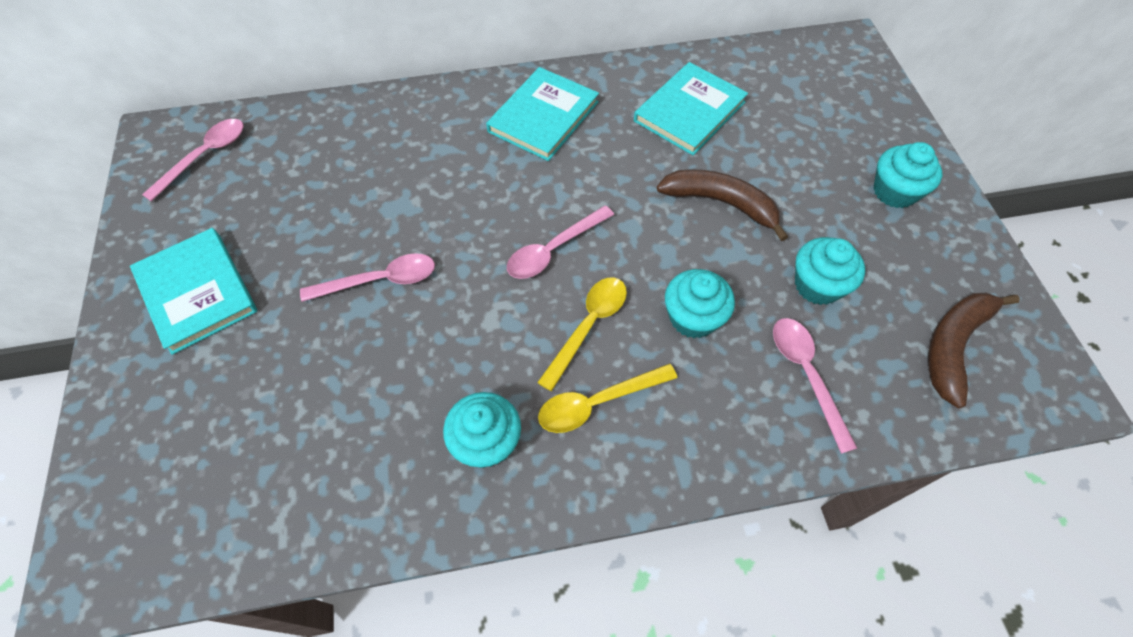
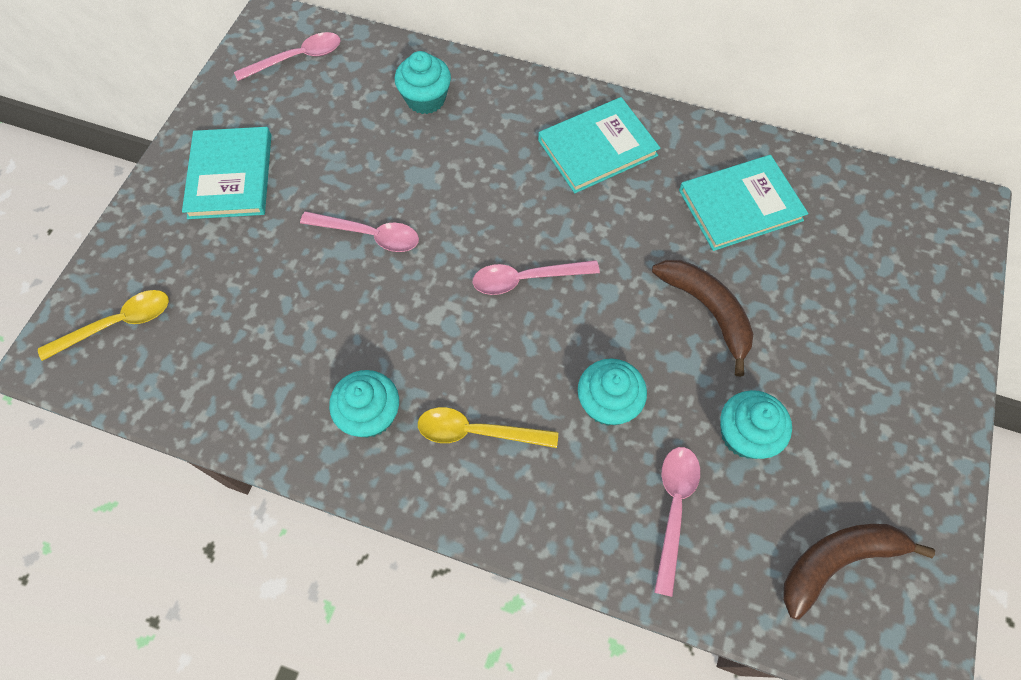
camera: 30 degrees right, 5 degrees up
(588, 326) = (512, 363): yellow spoon -> yellow spoon (118, 324)
(894, 192) = (893, 385): turquoise cupcake -> turquoise cupcake (425, 99)

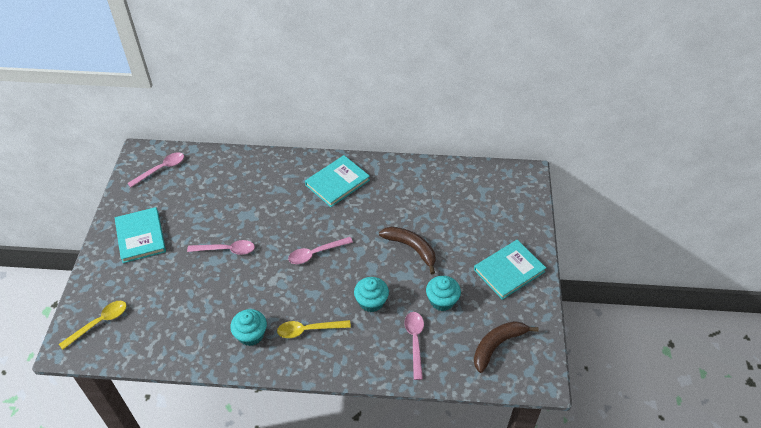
camera: 15 degrees left, 15 degrees down
(425, 99) = (239, 176): turquoise cupcake -> none
(740, 205) = (417, 195): turquoise book -> turquoise book (509, 271)

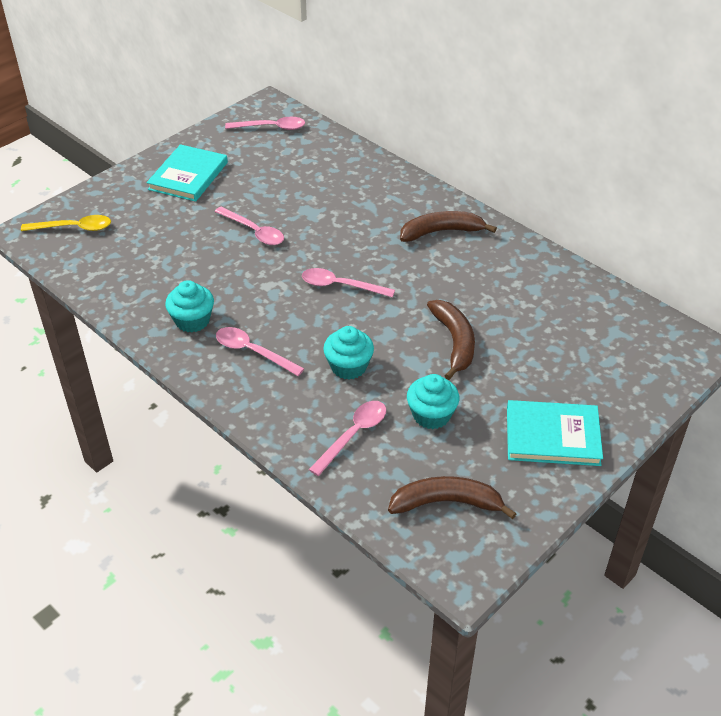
camera: 40 degrees right, 5 degrees down
(308, 330) = (253, 352): yellow spoon -> pink spoon
(337, 182) = (441, 232): turquoise book -> brown banana

